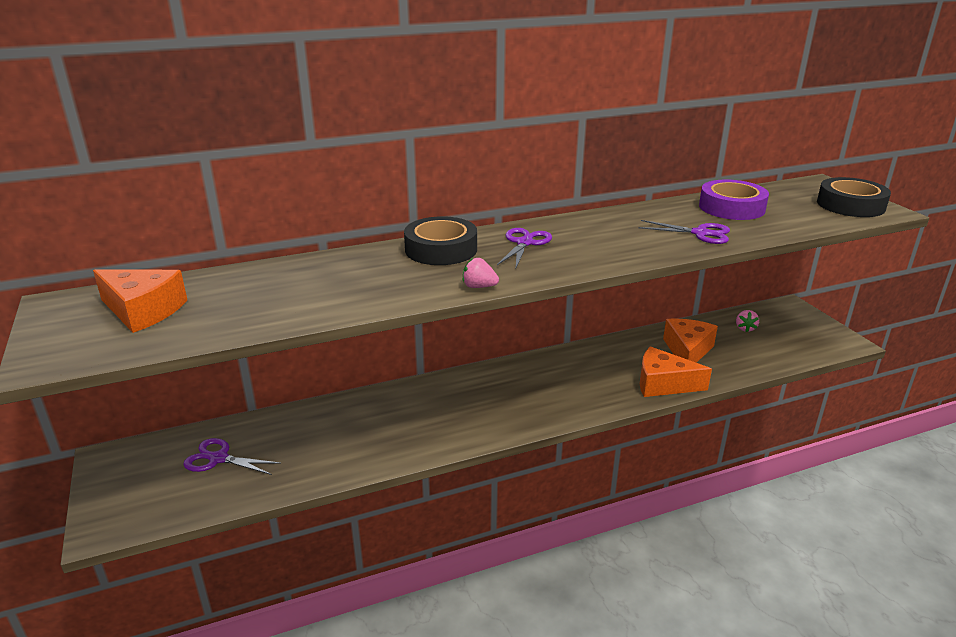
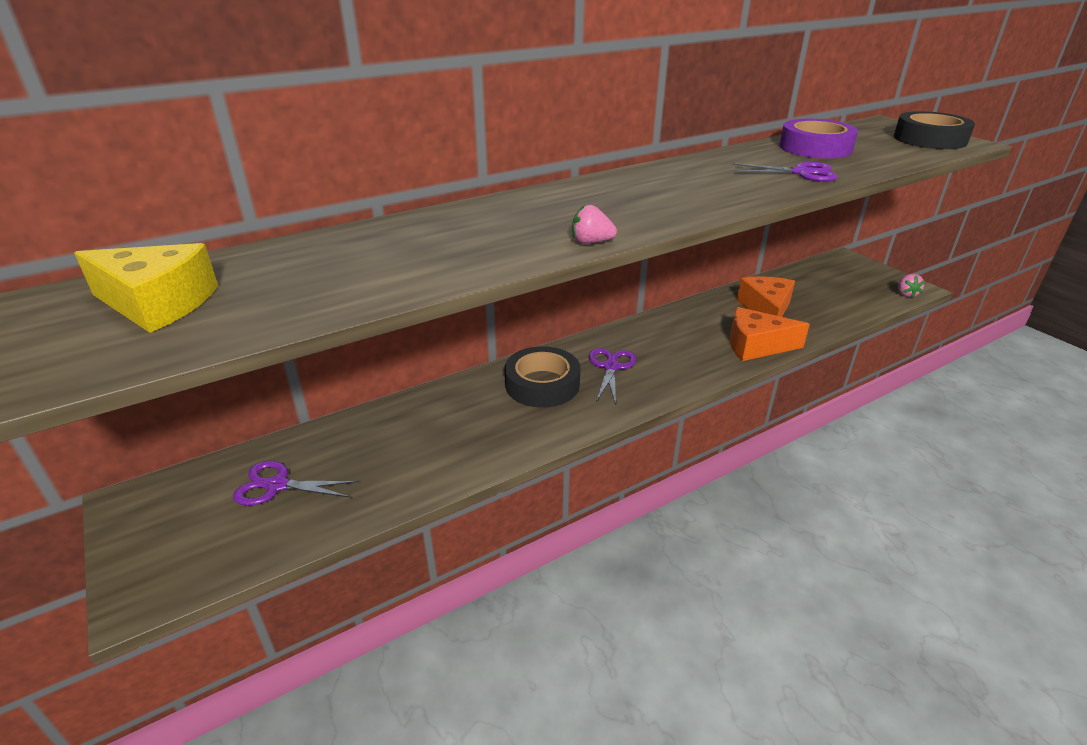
camera: 10 degrees left, 5 degrees up
(143, 310) = (158, 303): orange cheese -> yellow cheese
(441, 249) = (524, 206): black tape -> black tape (542, 384)
(525, 243) = (617, 193): purple scissors -> purple scissors (611, 367)
(745, 328) = (812, 283): pink strawberry -> pink strawberry (906, 294)

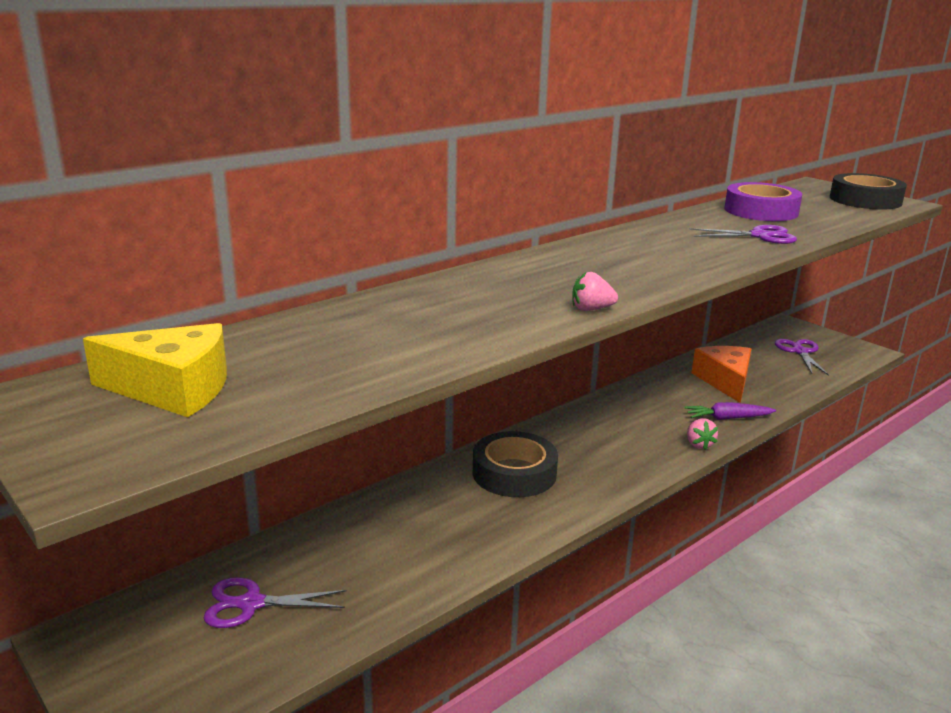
camera: 10 degrees left, 10 degrees down
(611, 367) = (582, 450): purple scissors -> purple scissors (800, 352)
(756, 345) = (727, 418): orange cheese -> purple carrot
(906, 294) = (860, 358): pink strawberry -> pink strawberry (699, 444)

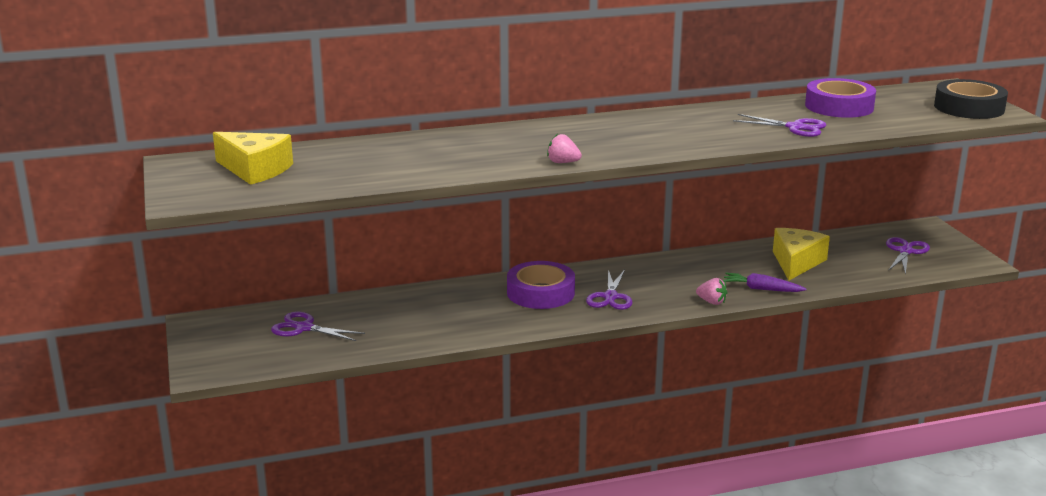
camera: 25 degrees right, 0 degrees up
(514, 473) = (540, 293): black tape -> purple tape
(593, 462) = (610, 297): none -> purple scissors
(699, 444) = (711, 302): pink strawberry -> pink strawberry turned 75 degrees counterclockwise
(725, 381) = (796, 262): orange cheese -> yellow cheese

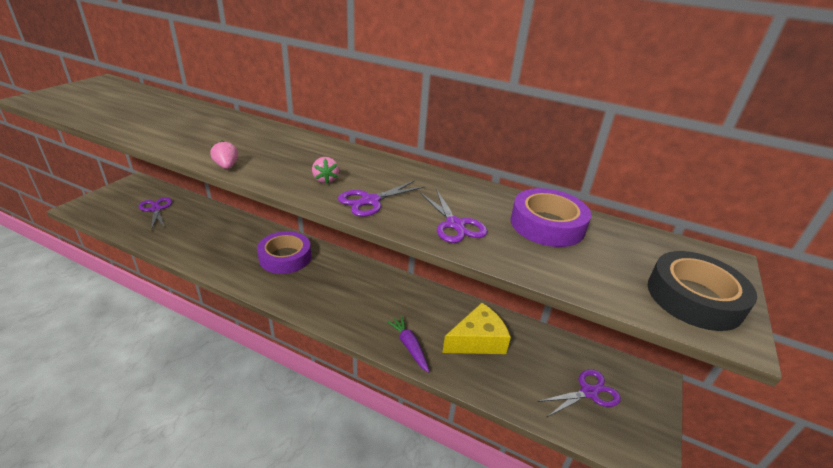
camera: 40 degrees right, 10 degrees up
(255, 170) = (108, 97): yellow cheese -> none
(610, 297) = (311, 285): purple scissors -> purple scissors (370, 201)
(711, 302) = (357, 333): pink strawberry -> pink strawberry (325, 180)

